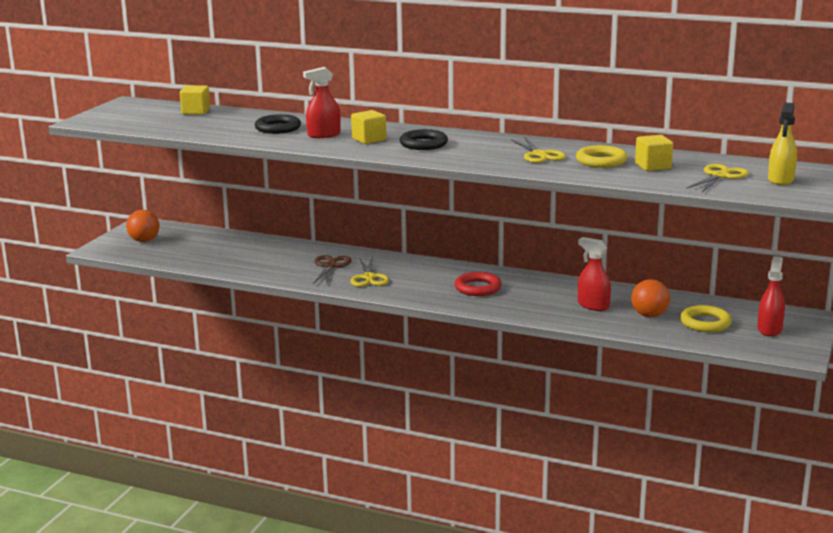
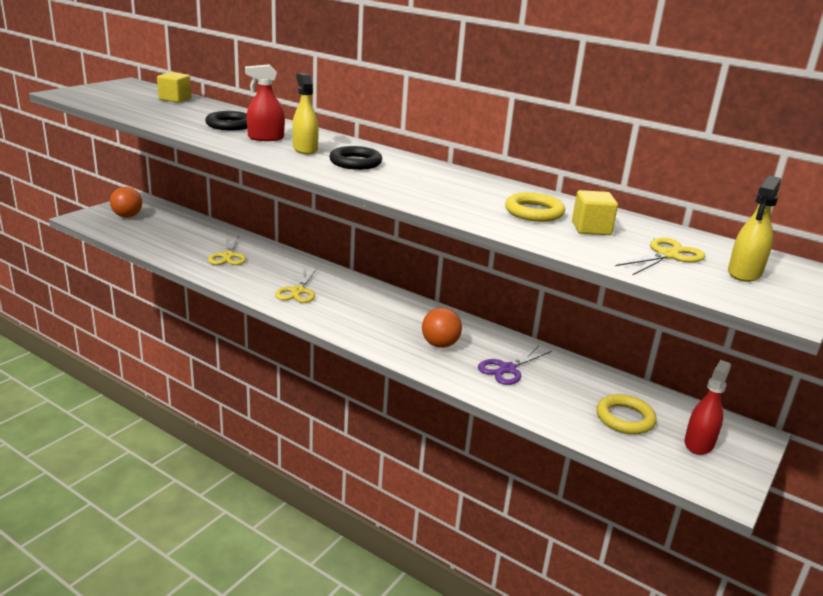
camera: 10 degrees right, 5 degrees up
(330, 266) = (271, 272): brown scissors -> none
(369, 139) = (305, 149): yellow cube -> yellow spray bottle
(478, 288) = (398, 323): red ring -> none
(539, 155) = (469, 194): yellow scissors -> yellow scissors (228, 256)
(593, 305) = (507, 369): red spray bottle -> purple scissors
(649, 315) = (564, 395): orange ball -> orange ball (440, 344)

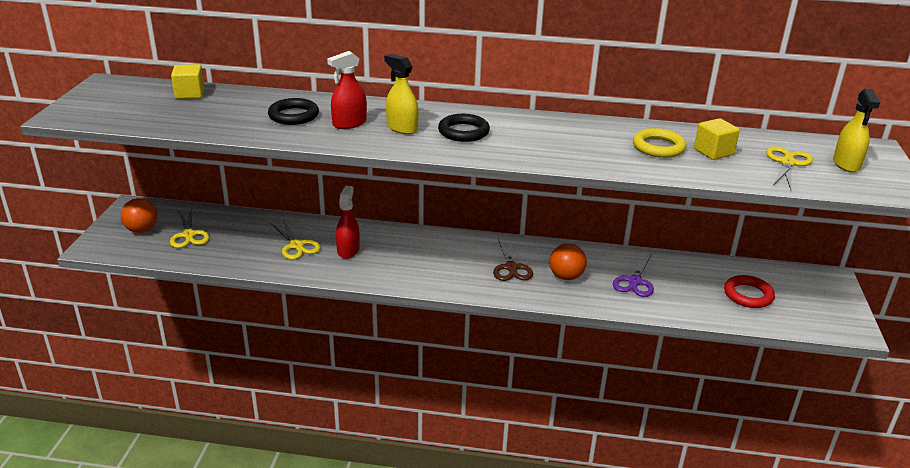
camera: 25 degrees left, 5 degrees up
(298, 291) = (400, 263): yellow scissors -> yellow scissors (189, 235)
(394, 322) = (511, 267): none -> brown scissors
(625, 418) = (748, 295): yellow ring -> red ring
(699, 443) = (808, 297): red spray bottle -> red spray bottle (348, 250)

